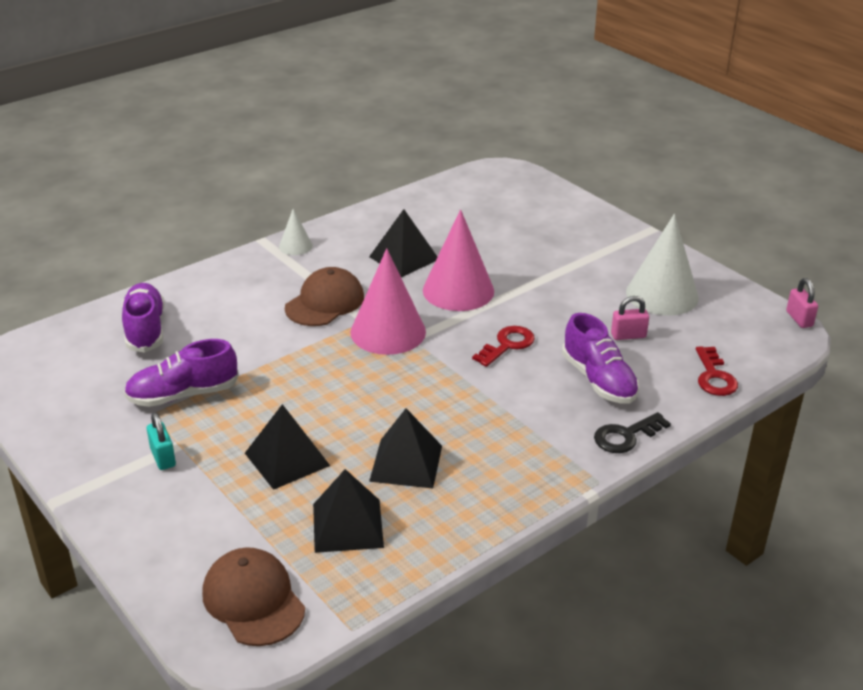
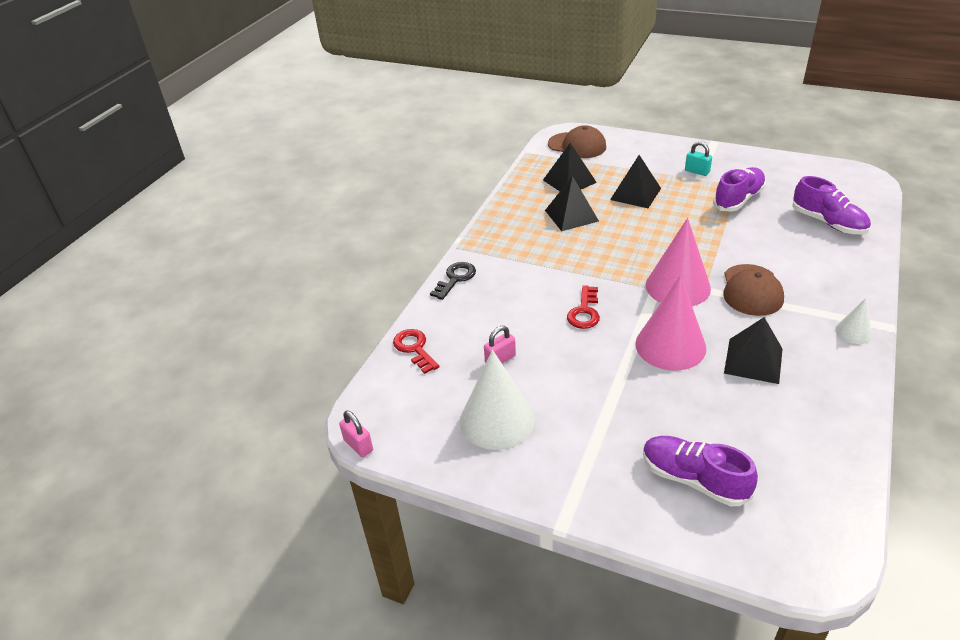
camera: 155 degrees right, 5 degrees up
(599, 380) = (498, 310): purple shoe -> purple shoe (693, 479)

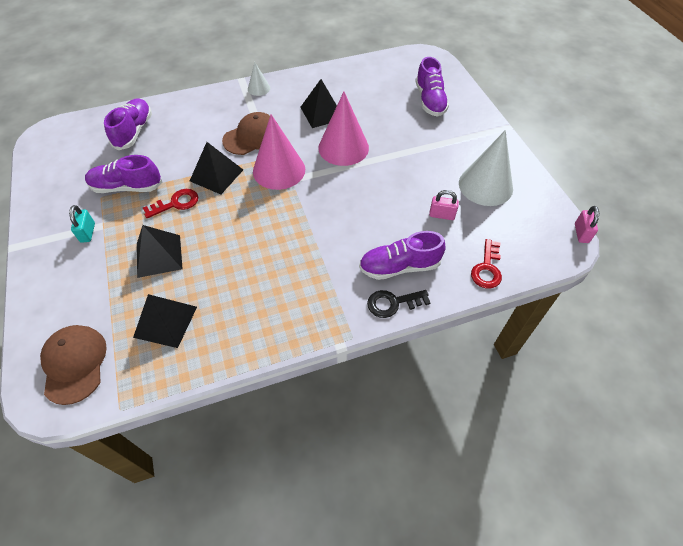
camera: 135 degrees left, 15 degrees up
(481, 300) = (399, 266): none -> purple shoe
(571, 215) = (231, 281): black pyramid -> black pyramid (216, 175)
(584, 311) = (352, 201): red key -> red key (176, 203)

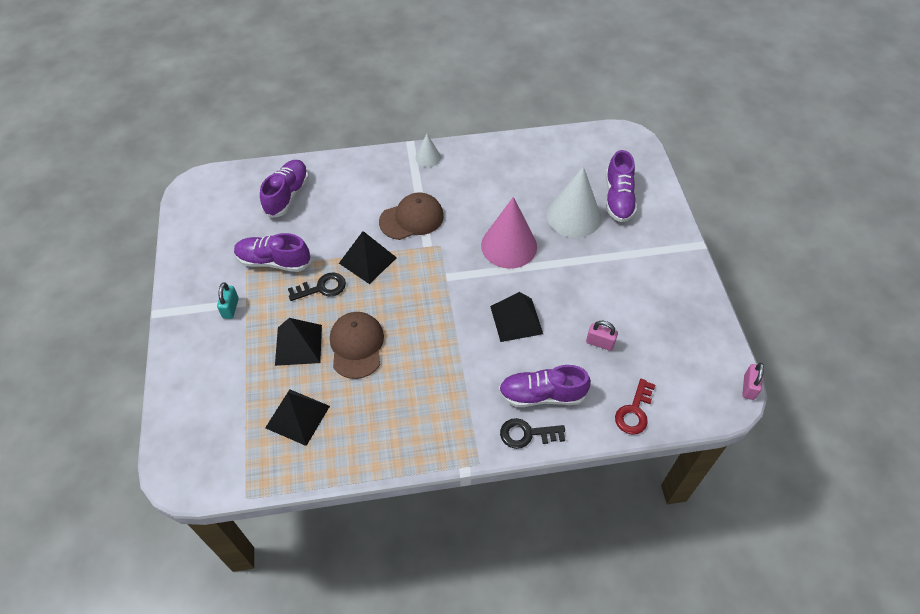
camera: 10 degrees right, 0 degrees up
(74, 364) = (208, 445): brown cap -> brown cap (356, 346)
(176, 203) = (321, 288): red key -> black key
(279, 170) = (434, 263): pink cone -> none
(322, 113) = (493, 198): black pyramid -> black pyramid (516, 319)
(485, 185) = (656, 314): white cone -> white cone (573, 216)

